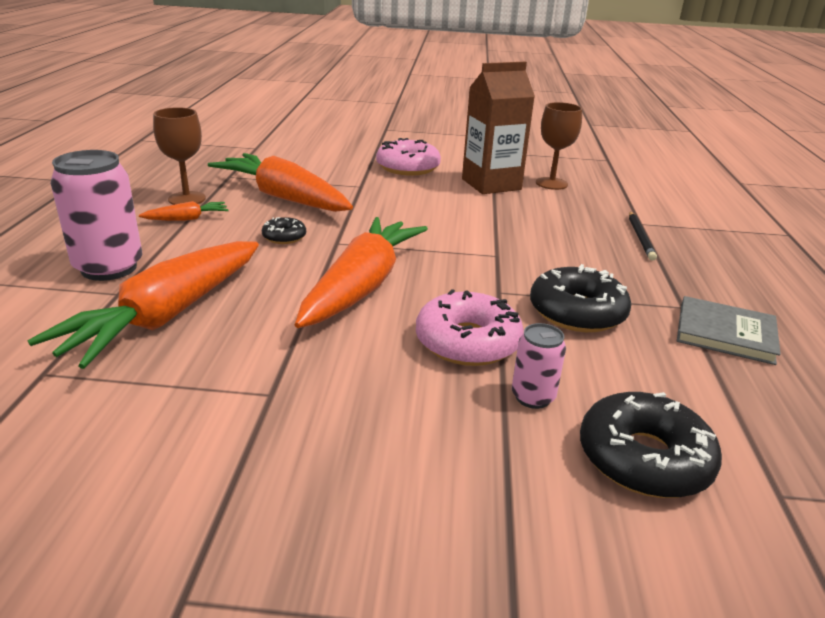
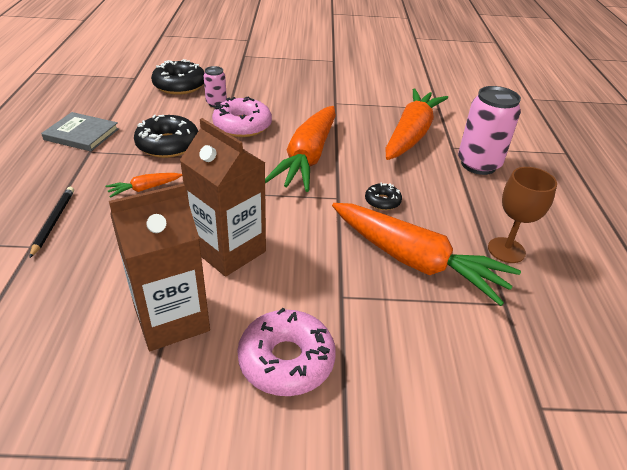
camera: 175 degrees right, 10 degrees up
(187, 219) = (477, 219): orange carrot -> orange carrot (144, 189)
(457, 211) = (229, 250): none -> brown carton
(551, 183) = (81, 331): brown goblet -> none

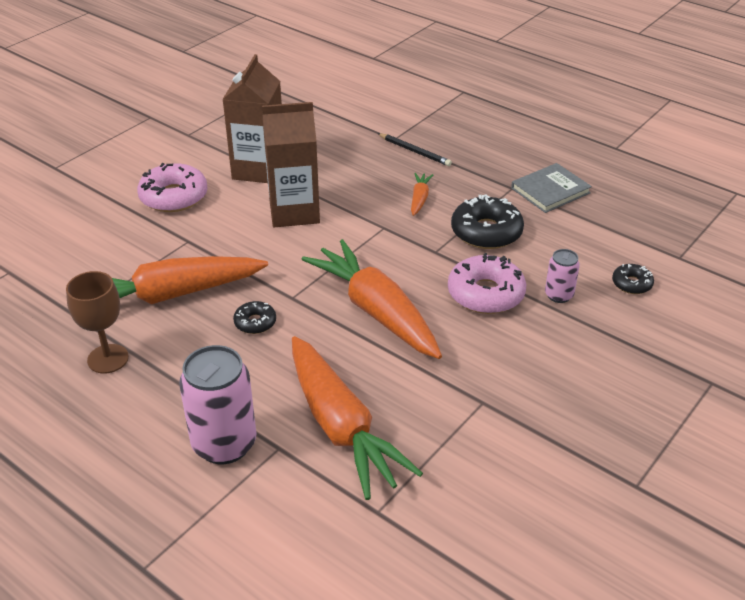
camera: 130 degrees right, 0 degrees up
(179, 85) = (631, 284): black donut -> black donut, size x0.53

